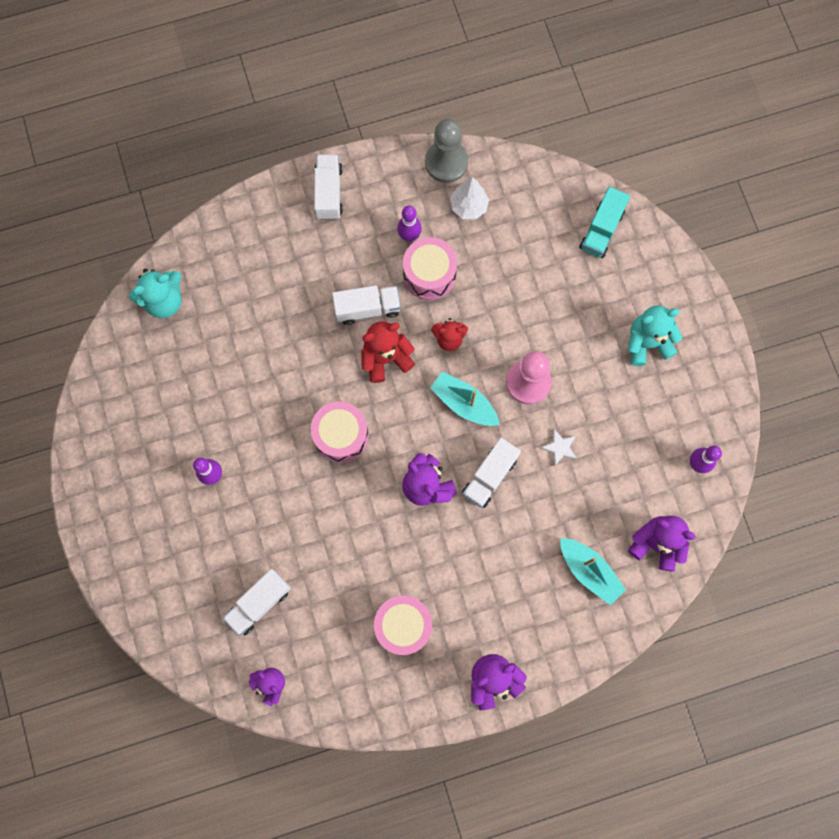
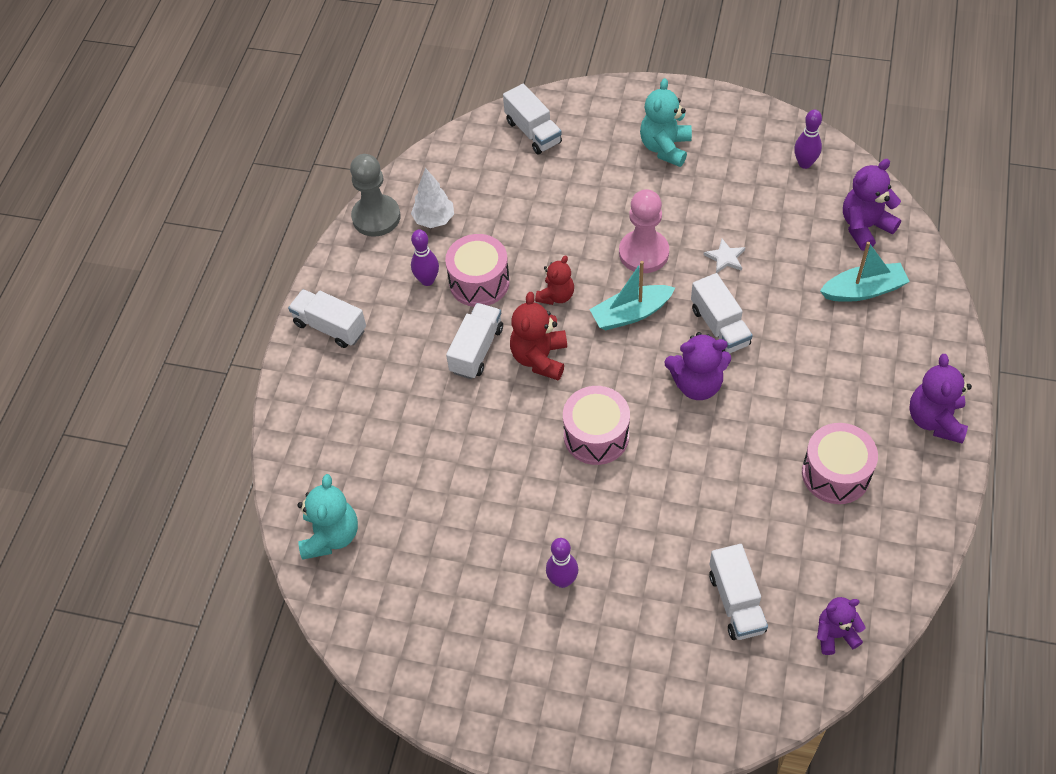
camera: 55 degrees left, 20 degrees down
(601, 230) = (533, 132): turquoise truck -> white truck

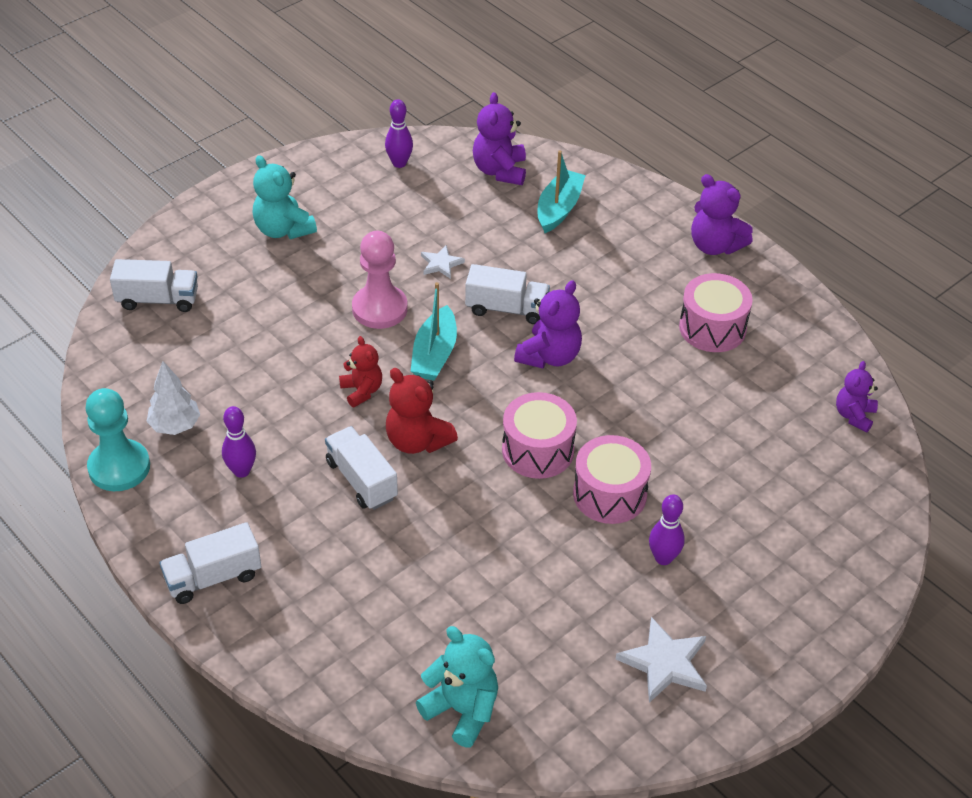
camera: 60 degrees left, 10 degrees down
(376, 217) = (119, 467): grey pawn -> turquoise pawn
(465, 639) = (665, 663): none -> white star
(479, 282) = (286, 435): pink drum -> pink drum (609, 494)
(736, 602) = (778, 456): white truck -> none

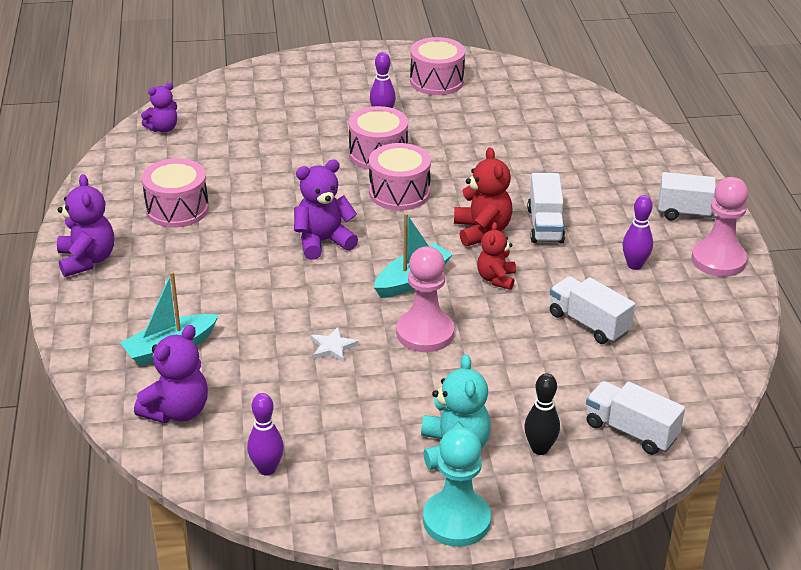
camera: 145 degrees left, 10 degrees down
(119, 467) = (735, 305): turquoise pawn -> turquoise pawn (456, 520)
(159, 520) = (718, 260): none -> pink pawn
(175, 426) = (672, 316): white tree -> none
(220, 256) = (540, 449): none -> black bowling pin
(462, 710) = (574, 105): turquoise teddy bear -> none
(506, 308) = (317, 287): white truck -> white truck (588, 323)
(665, 663) = (436, 81): white star -> pink drum

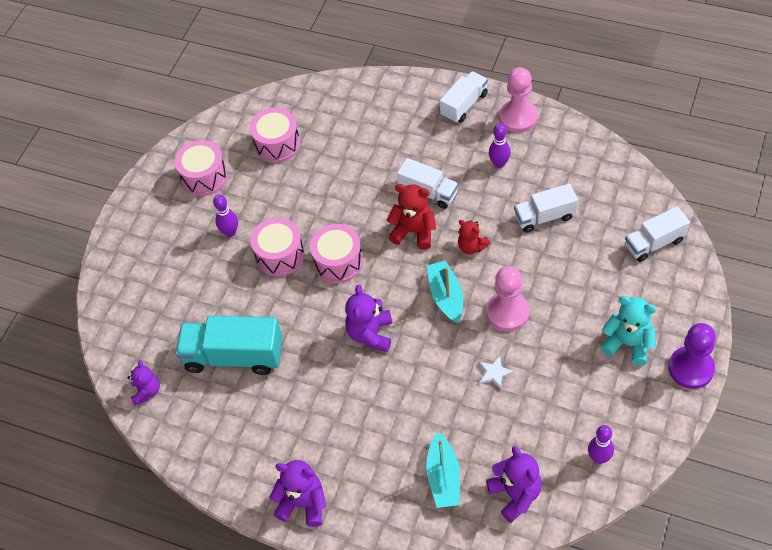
camera: 55 degrees left, 20 degrees up
(177, 209) = (271, 418): pink drum -> pink drum (277, 144)
(236, 164) = (234, 356): none -> turquoise truck
(456, 520) = (691, 368): turquoise pawn -> purple pawn
(540, 449) = (648, 297): black bowling pin -> none

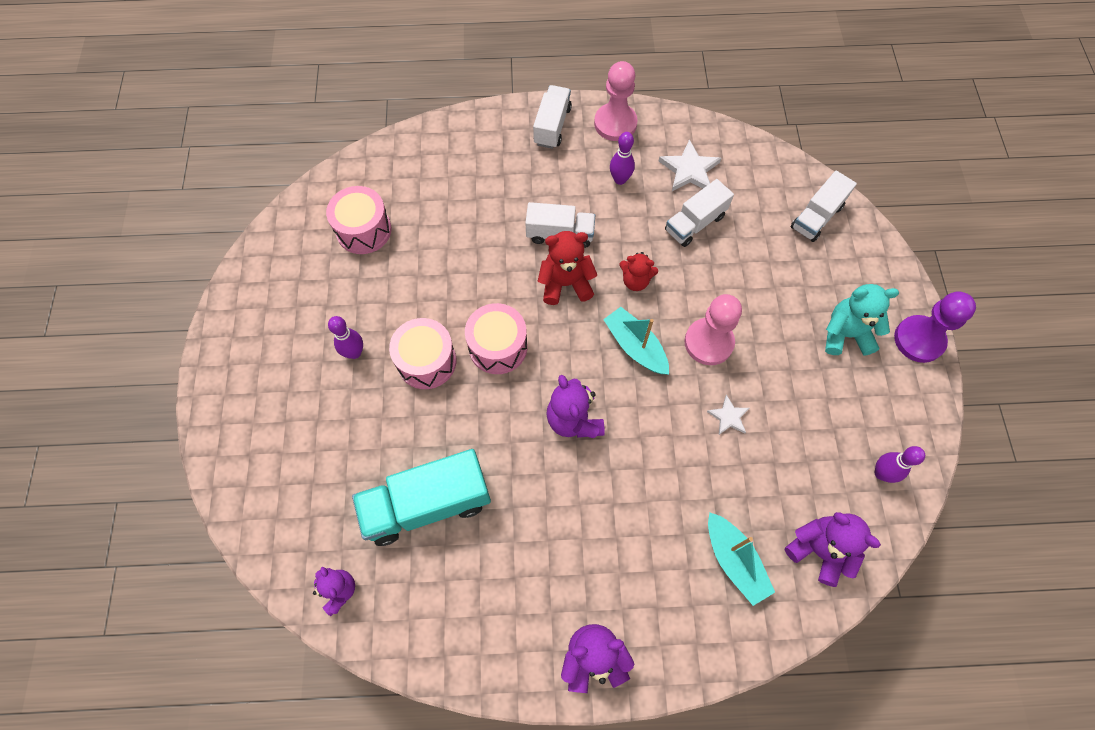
camera: 30 degrees left, 10 degrees up
(204, 177) = (293, 295): pink drum -> none
(562, 173) = (689, 170): none -> white star

